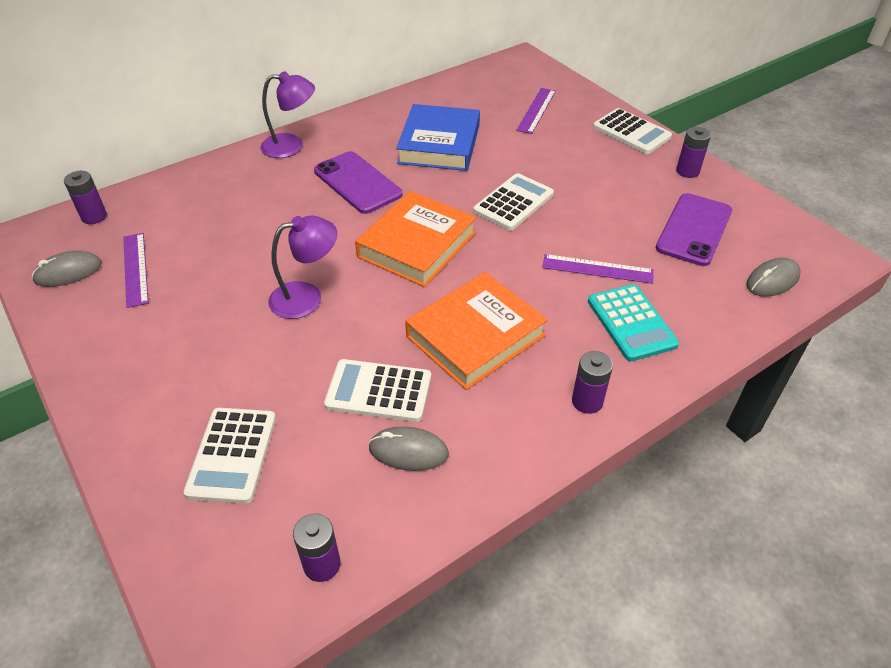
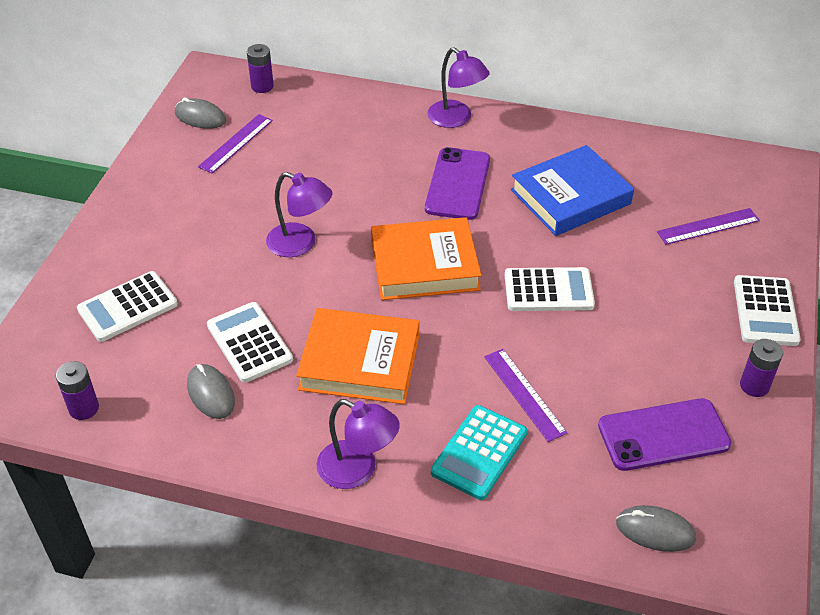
camera: 50 degrees right, 0 degrees up
(587, 401) = (357, 470): purple battery -> purple lamp

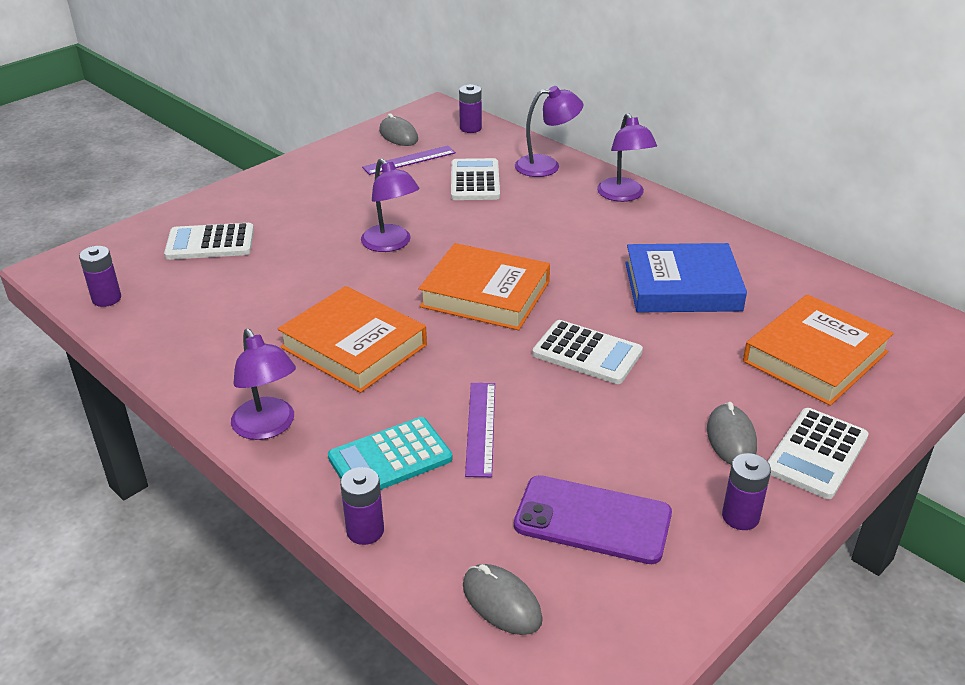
camera: 30 degrees right, 10 degrees down
(210, 393) = (209, 324): grey mouse -> grey mouse (731, 438)
(249, 343) = (277, 299): white calculator -> white calculator (475, 181)
(366, 108) = (547, 166): none -> purple lamp
(458, 184) = (577, 243): purple phone -> none
(514, 523) = (365, 531): none -> purple battery
(708, 226) = (815, 357): purple ruler -> orange book

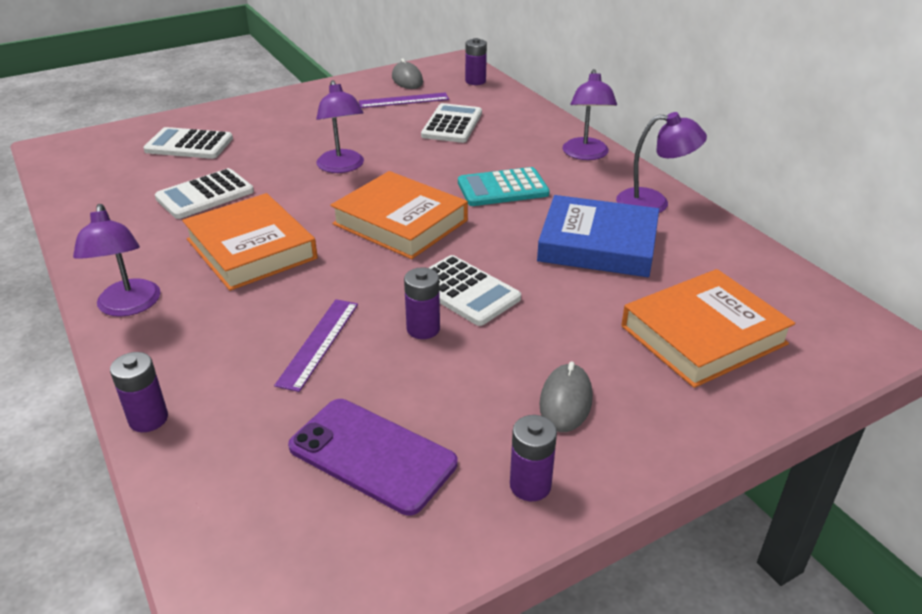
camera: 15 degrees right, 0 degrees up
(106, 299) = (74, 177): purple battery -> purple battery (423, 329)
(390, 458) = (216, 355): turquoise calculator -> turquoise calculator (502, 188)
(501, 602) = (229, 520): grey mouse -> none
(547, 166) = (527, 120): purple lamp -> purple lamp (653, 203)
(816, 454) = (652, 435): white calculator -> white calculator (205, 195)

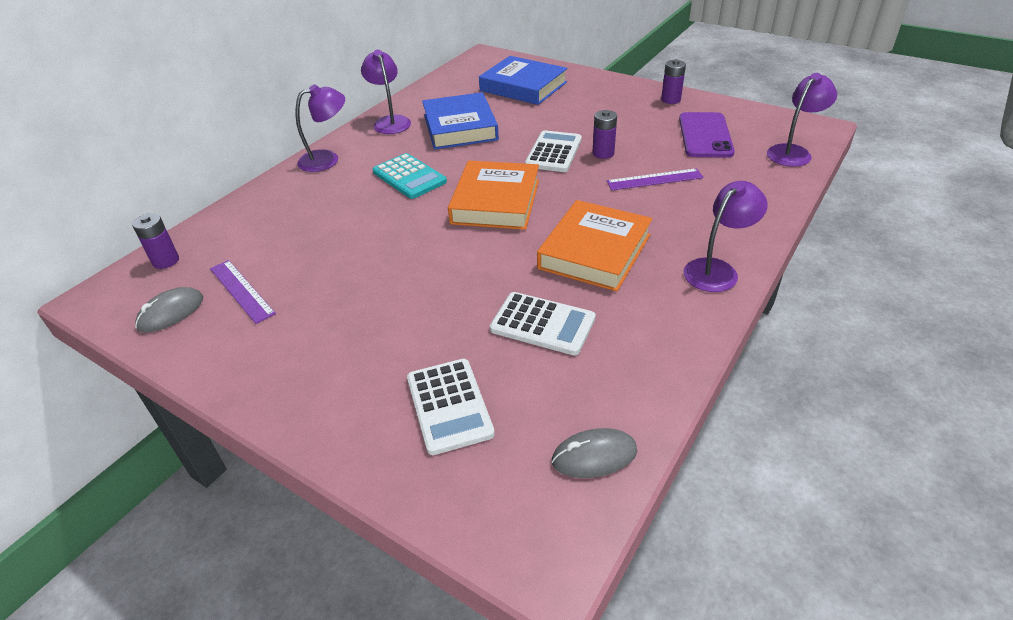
camera: 115 degrees left, 5 degrees up
(148, 419) = (777, 204): purple battery -> none
(342, 167) = (427, 266): purple lamp -> purple lamp (793, 152)
(452, 124) = (295, 238): white calculator -> none
(565, 401) = (611, 105): grey mouse -> grey mouse (594, 456)
(703, 335) = (523, 86): orange book -> blue book

